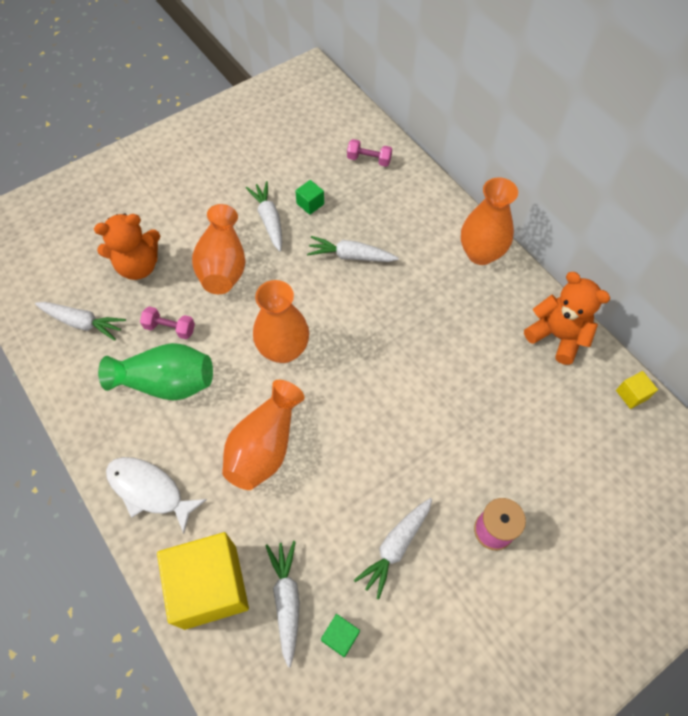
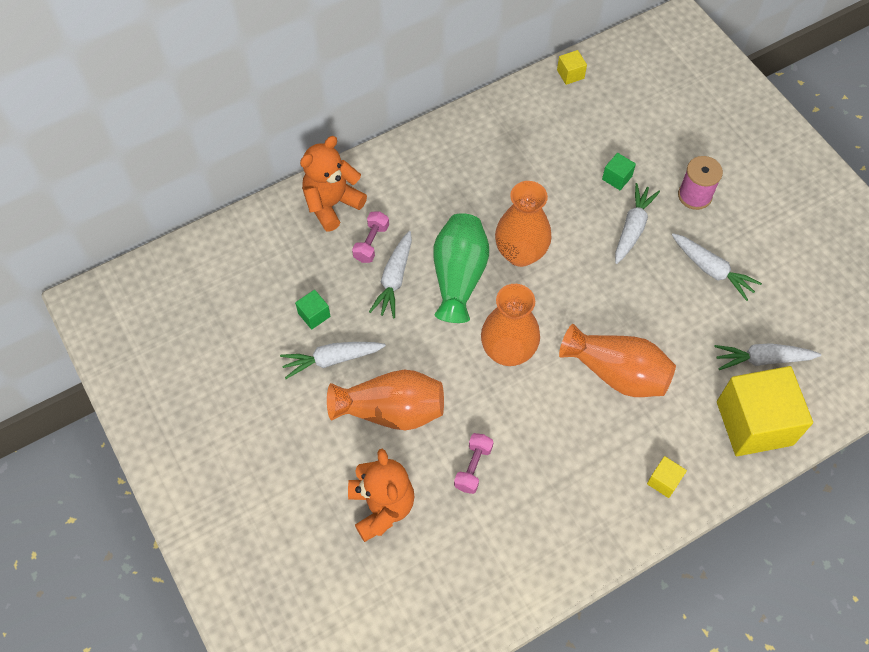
camera: 85 degrees left, 0 degrees up
(83, 323) = (458, 567): white carrot -> white carrot (632, 227)
(150, 490) = (664, 481): white fish -> yellow cube
(167, 382) = (542, 468): green vase -> green vase (458, 276)
(340, 636) = (789, 319): green cube -> green cube (617, 178)
(369, 160) = (257, 249): pink dumbbell -> pink dumbbell (371, 243)
(480, 253) = (405, 161): orange vase -> orange vase (520, 253)
(557, 336) = (507, 116): orange teddy bear -> orange teddy bear (332, 204)

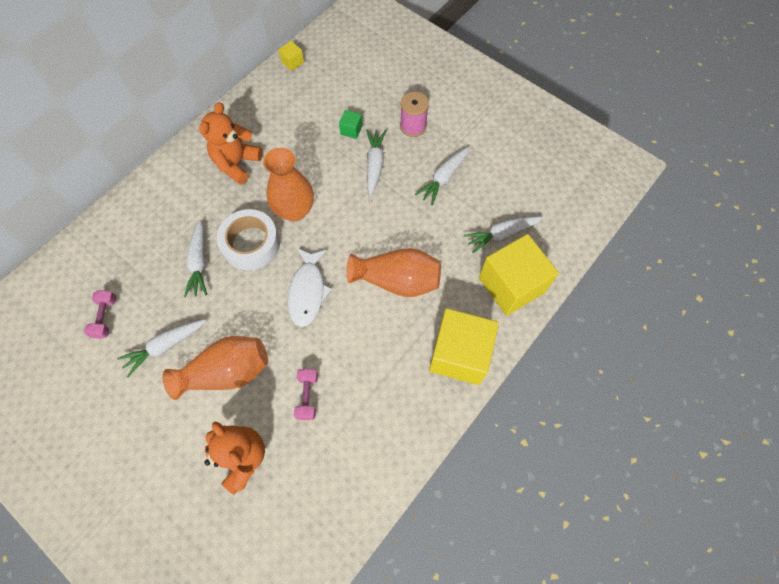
camera: 20 degrees left, 5 degrees up
(314, 315) = (140, 313): green cube -> none
(332, 204) = (131, 217): orange teddy bear -> orange teddy bear (237, 163)
(371, 243) = (172, 239): pink dumbbell -> pink dumbbell (105, 317)
(458, 276) = (251, 244): green vase -> white tape
(508, 351) = (308, 291): orange vase -> white fish
(664, 481) = (459, 354): yellow cube -> yellow cube, size x2.44
(712, 270) = (443, 178): white carrot -> white carrot turned 105 degrees clockwise

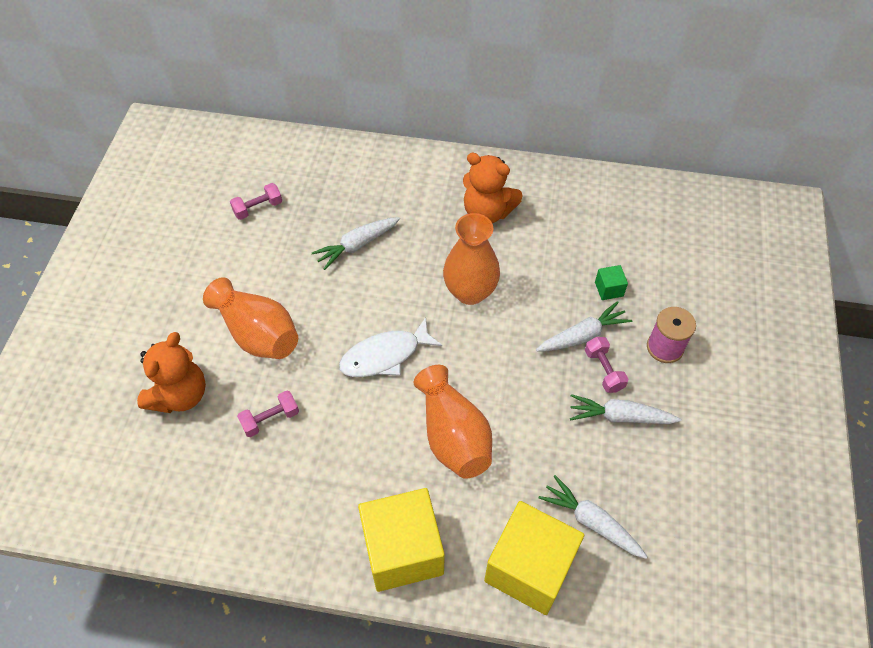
camera: 60 degrees right, 10 degrees down
(165, 346) = (256, 269): white carrot -> none
(237, 163) = (487, 212): orange teddy bear -> orange teddy bear turned 150 degrees counterclockwise
(251, 244) = (405, 276): white tape -> none
(292, 62) = (649, 189): yellow cube -> none
(407, 168) = (603, 370): none -> pink dumbbell

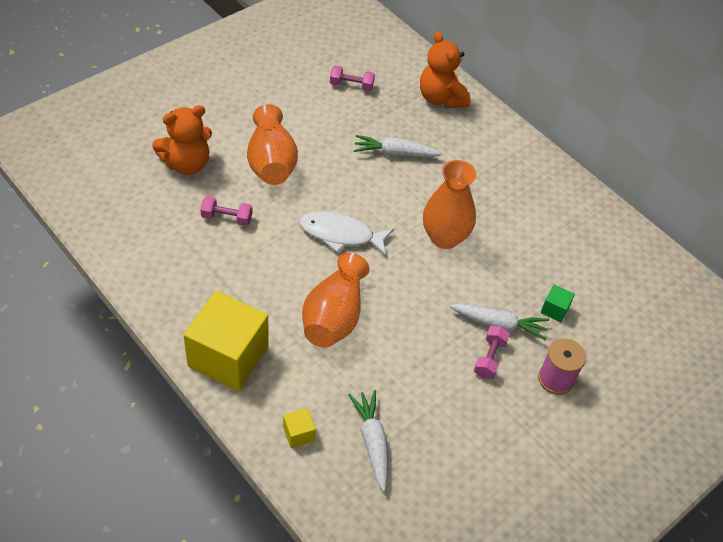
camera: 35 degrees right, 5 degrees down
(487, 212) = (515, 195): orange teddy bear -> orange teddy bear (441, 98)
(529, 568) = (298, 434): yellow cube -> yellow cube, size x0.41
(619, 416) = (468, 395): white carrot -> none

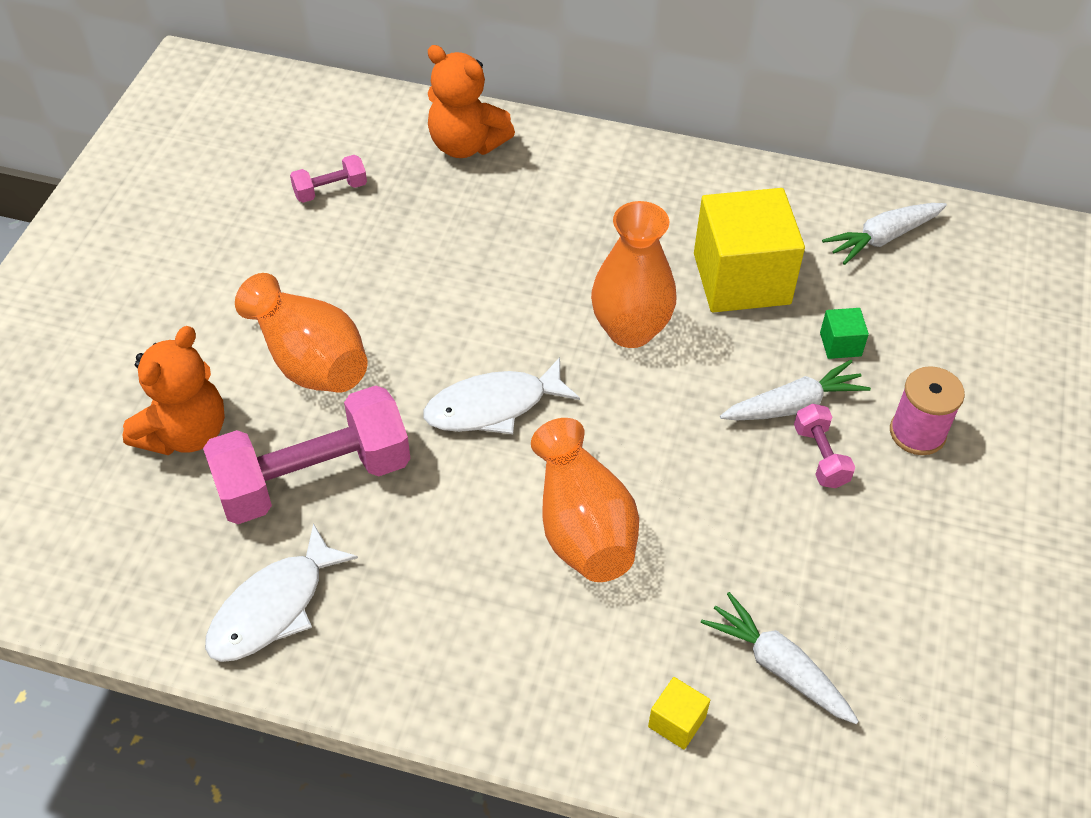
camera: 30 degrees left, 0 degrees up
(160, 265) = (273, 607): none -> white fish
(227, 218) = (313, 478): pink dumbbell -> pink dumbbell, size x2.22
(228, 356) = (488, 678): yellow cube -> yellow cube (741, 279)
(394, 153) = (469, 253): white carrot -> white carrot (882, 238)

